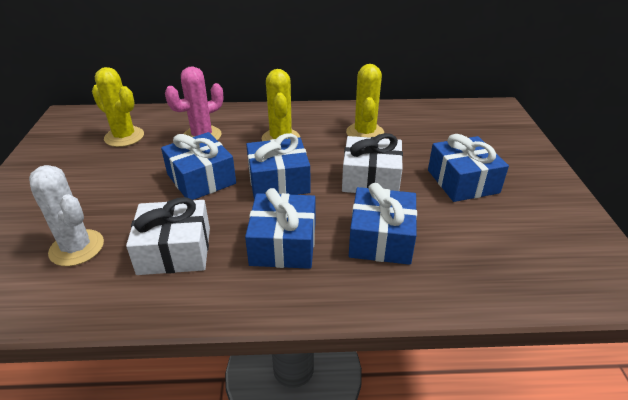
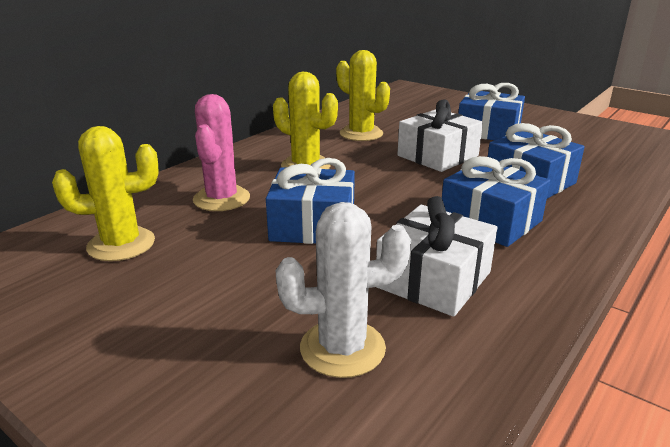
camera: 50 degrees left, 10 degrees down
(278, 181) = (381, 190): blue gift -> none

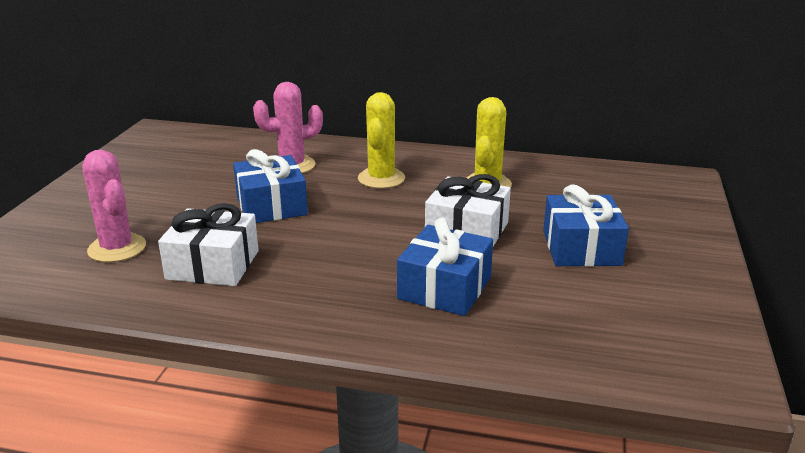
camera: 65 degrees right, 0 degrees up
(121, 244) = (207, 156): yellow cactus -> none
(342, 348) = (117, 248): white cactus -> pink cactus
(490, 221) = (331, 276): blue gift -> none

